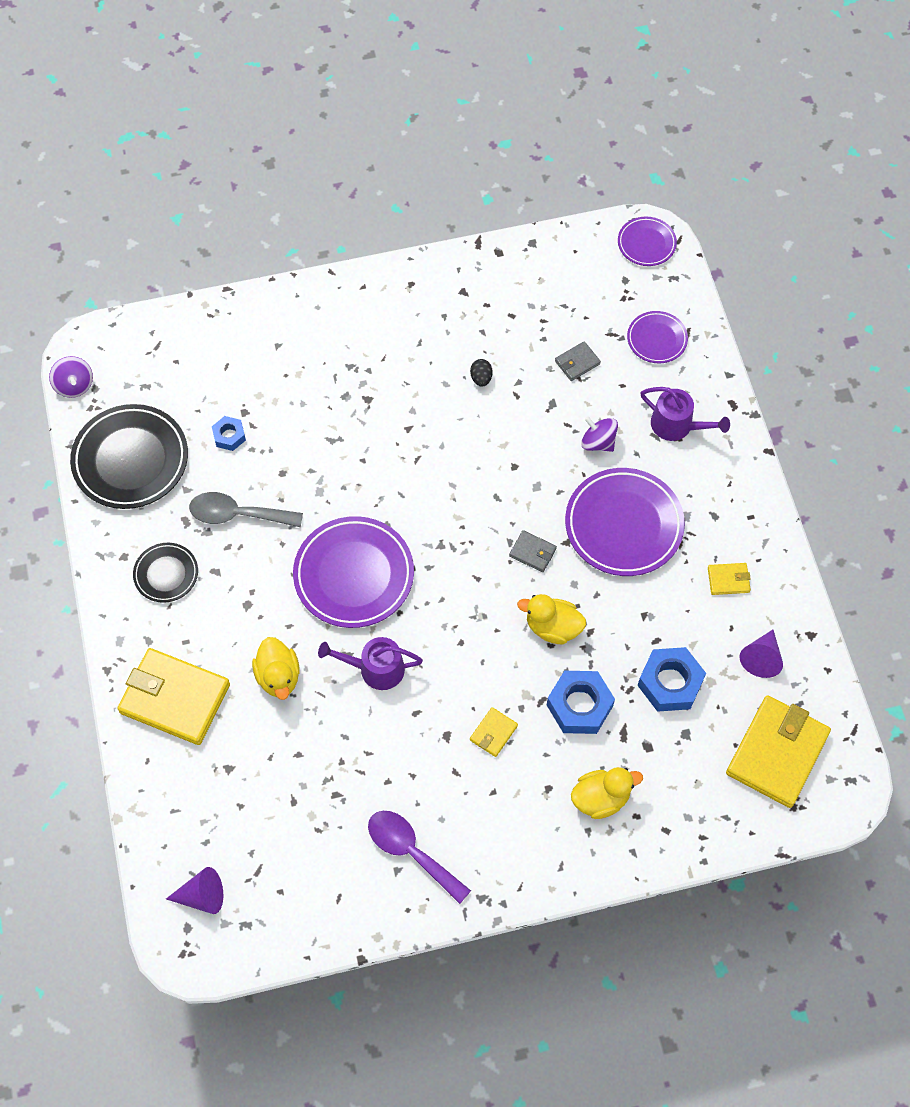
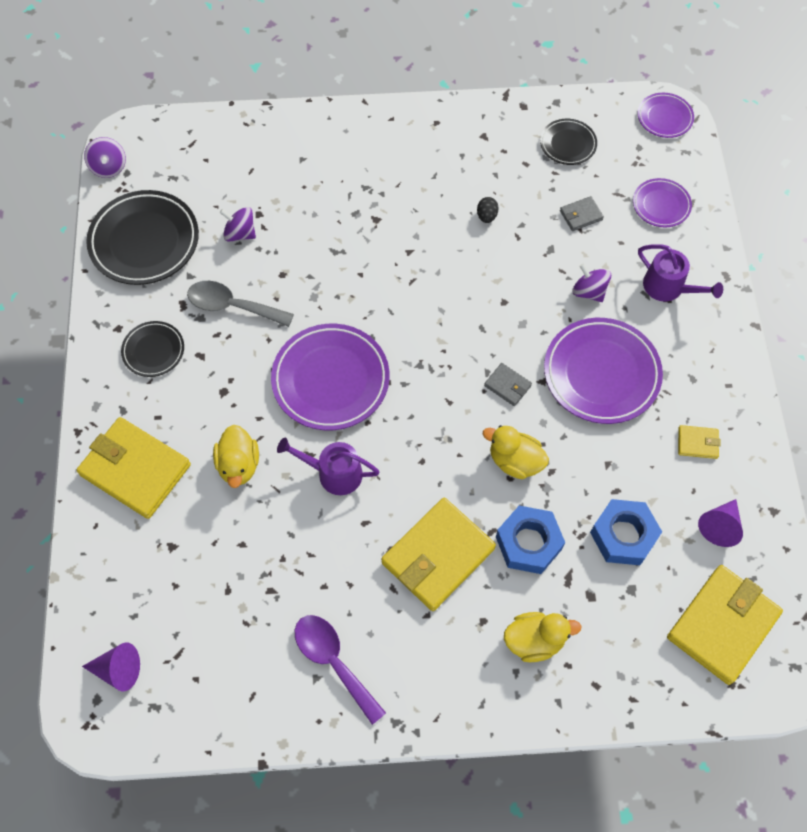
camera: 10 degrees right, 0 degrees up
(229, 436) = (240, 233): blue nut -> purple spinning top
(493, 733) = (438, 556): yellow wallet -> yellow wallet, size x2.25
(551, 287) = (568, 144): none -> black plate

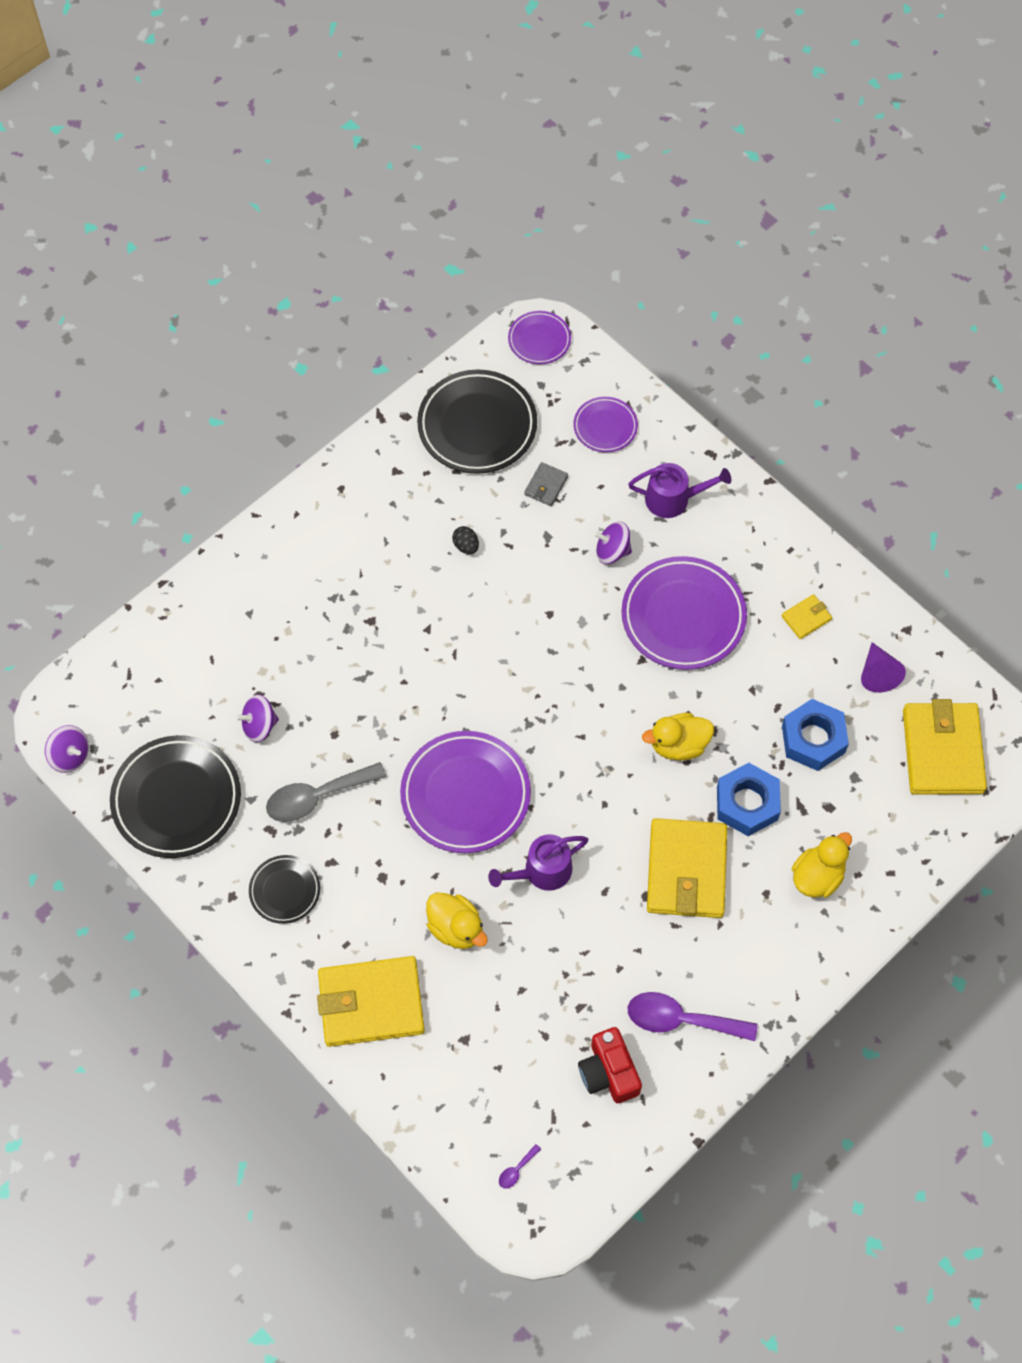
camera: 40 degrees left, 0 degrees up
(118, 669) = (516, 1170): purple cone -> purple spoon
(246, 655) = (608, 1072): none -> red camera
(507, 386) = (617, 685): grey wallet -> none
(568, 144) = (477, 426): black plate -> black plate, size x1.86

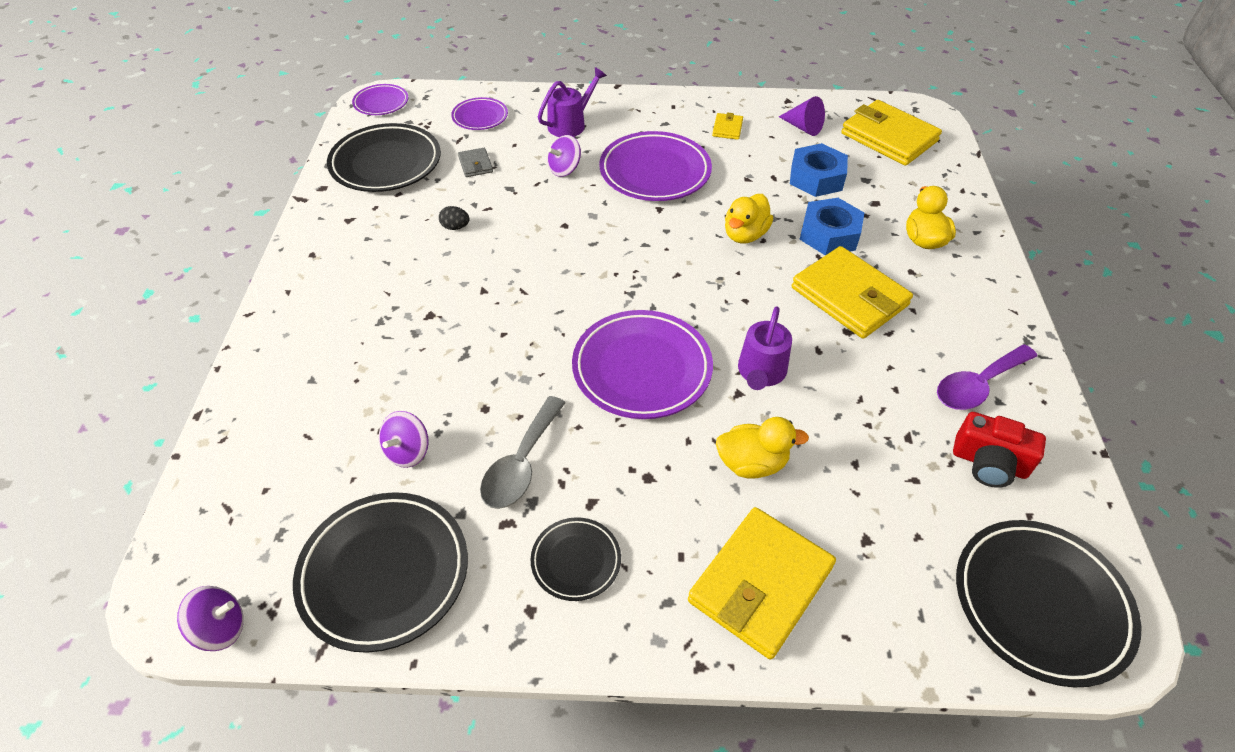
camera: 45 degrees left, 15 degrees down
(516, 1170) = (1040, 604): purple spoon -> black plate

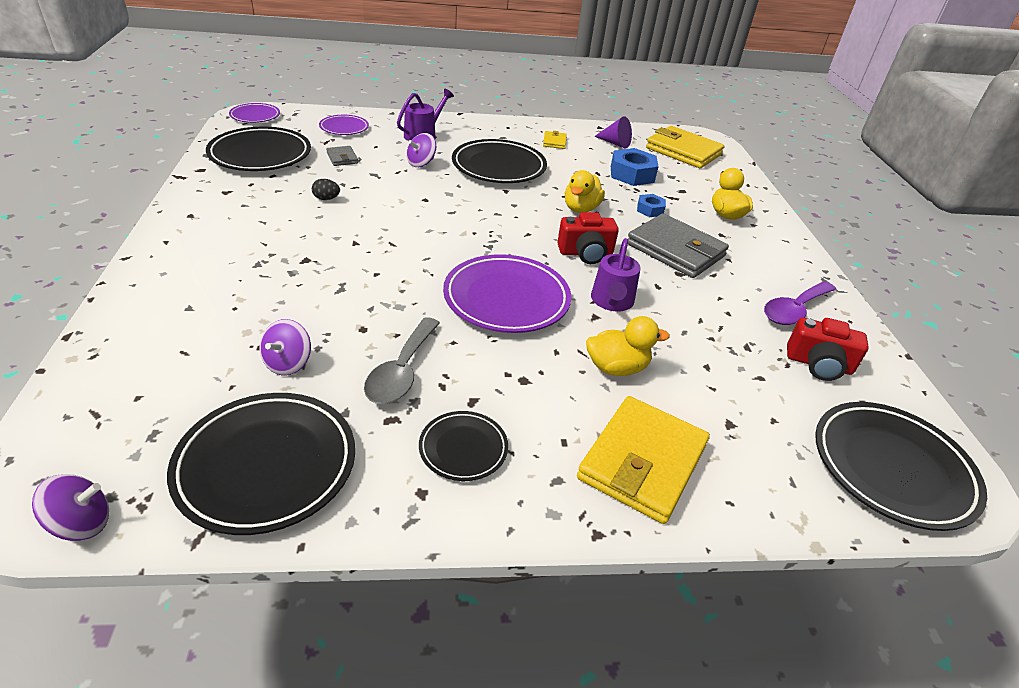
camera: 10 degrees left, 10 degrees down
(655, 172) = (499, 167): purple plate -> black plate
(741, 302) = (586, 253): none -> red camera
(829, 234) = (650, 210): blue nut -> blue nut, size x0.56
(849, 296) = (675, 250): yellow wallet -> grey wallet

